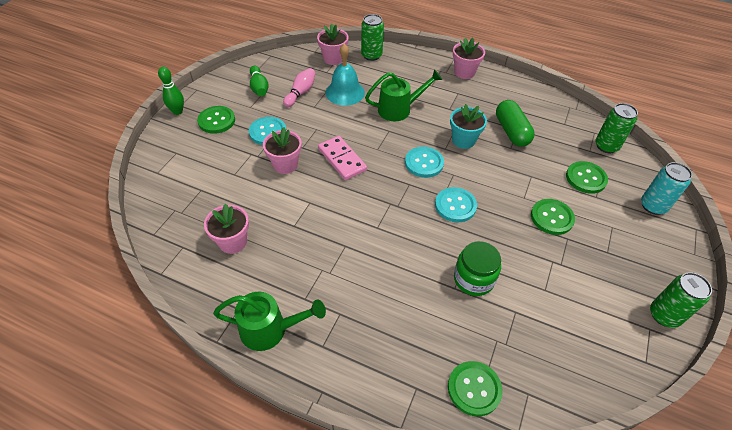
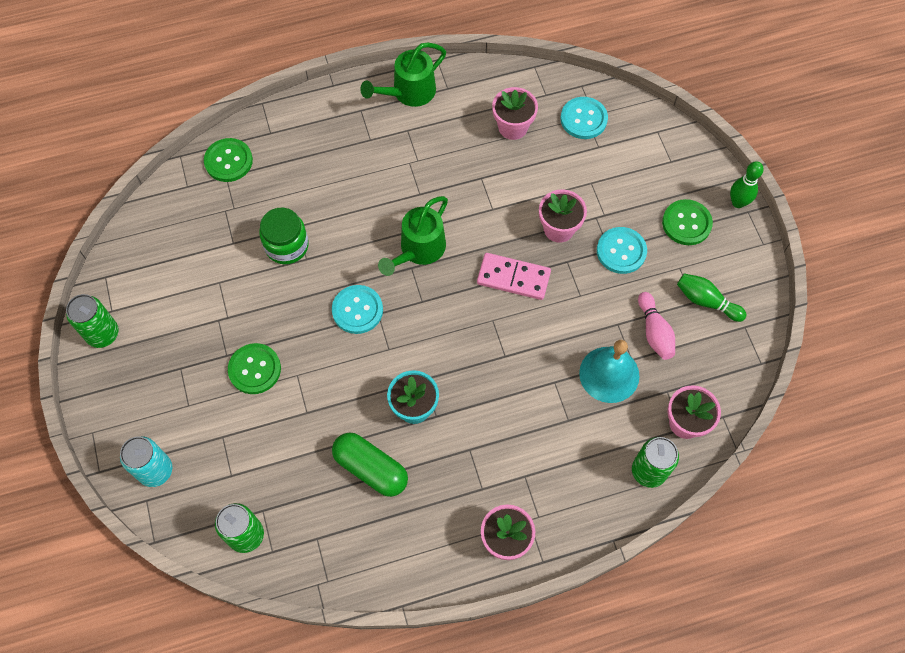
camera: 140 degrees right, 15 degrees up
(399, 109) = (524, 399): green watering can -> green watering can (418, 250)
(424, 163) = (429, 339): turquoise button -> turquoise button (583, 119)
(585, 178) = (246, 456): green button -> none

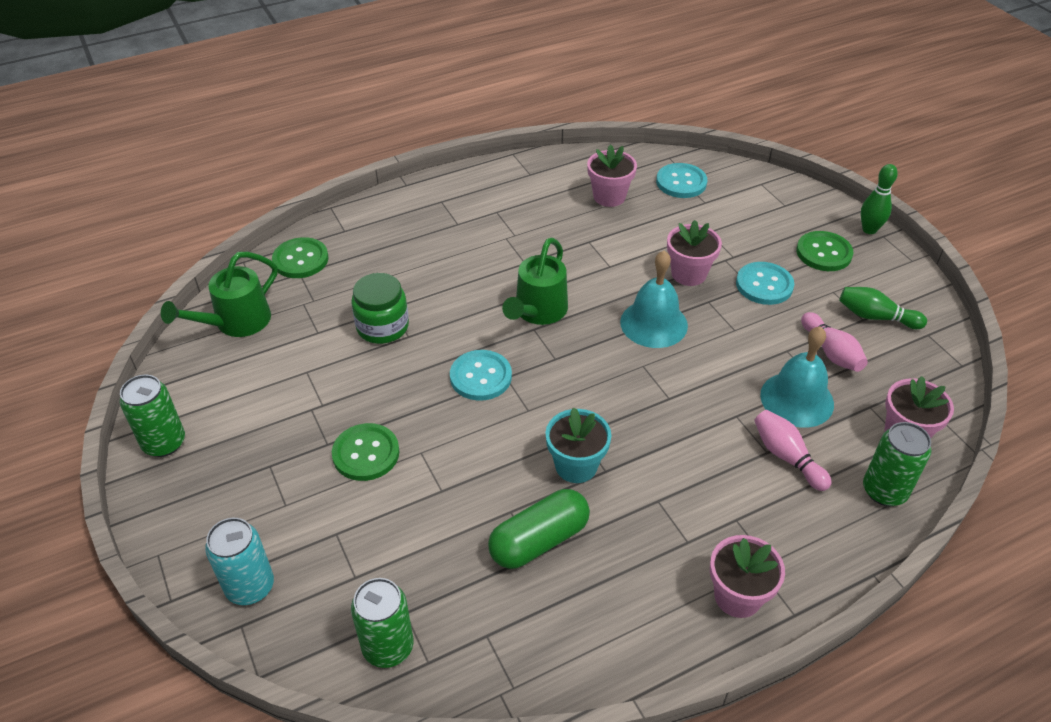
camera: 10 degrees left, 20 degrees down
(371, 468) = (539, 540): green capsule -> green capsule turned 60 degrees counterclockwise
(408, 93) = (489, 182): green watering can -> green watering can (235, 323)
(513, 278) = (654, 323): pink domino -> turquoise bell
(582, 427) = (787, 457): none -> pink bowling pin

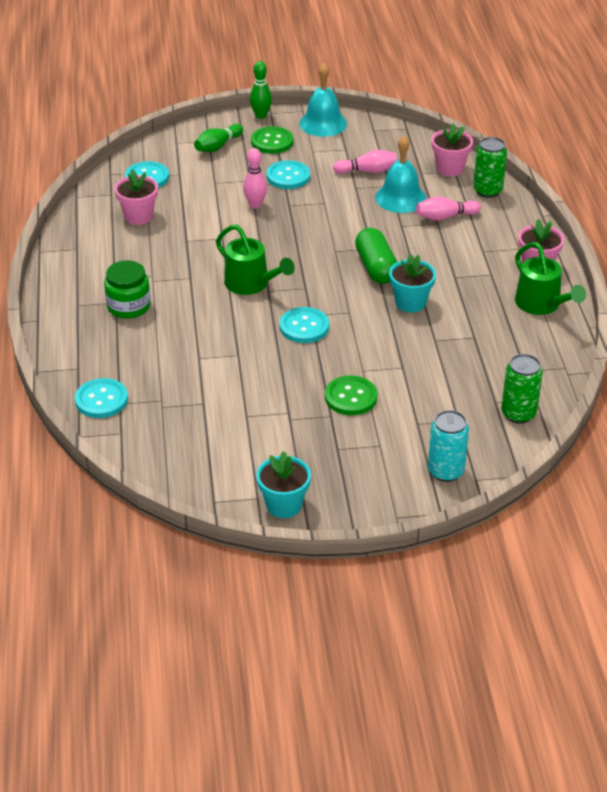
camera: 70 degrees left, 5 degrees down
(164, 443) = (284, 505): green can -> turquoise flower pot
(235, 323) = (162, 449): green watering can -> green watering can (542, 305)
(300, 260) = (101, 400): green button -> turquoise button
(382, 327) = (219, 366): green jar -> green jar (128, 306)
(539, 540) = (464, 333): green capsule -> green capsule (376, 267)
(654, 323) = (297, 234): turquoise bell -> turquoise bell (323, 123)
(688, 274) = (255, 205): pink flower pot -> pink bowling pin
(875, 317) = (346, 143): green bowling pin -> green bowling pin (218, 146)

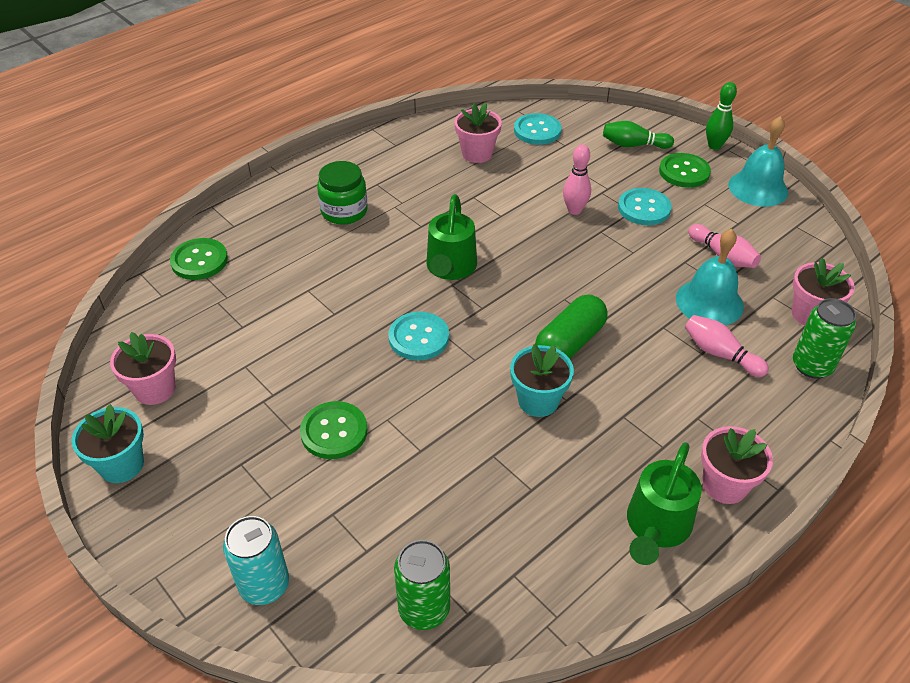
camera: 55 degrees right, 5 degrees up
(101, 400) = (199, 261): turquoise button -> green button
(224, 467) = (155, 389): none -> pink flower pot

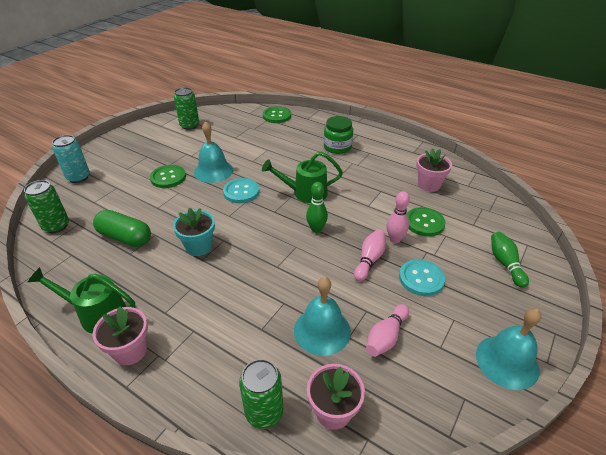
camera: 75 degrees right, 5 degrees down
(121, 465) = (146, 129): turquoise flower pot -> none
(155, 389) = (189, 125): pink flower pot -> green can
(342, 366) = (213, 171): none -> turquoise bell
(537, 131) = (479, 208): turquoise button -> none
(569, 343) = (253, 254): green capsule -> green capsule (125, 237)
(684, 172) = (491, 301): green button -> green button (424, 223)
(714, 146) = (552, 321): green bowling pin -> green bowling pin (316, 229)
(720, 354) = (263, 341): pink bowling pin -> pink bowling pin (369, 260)

